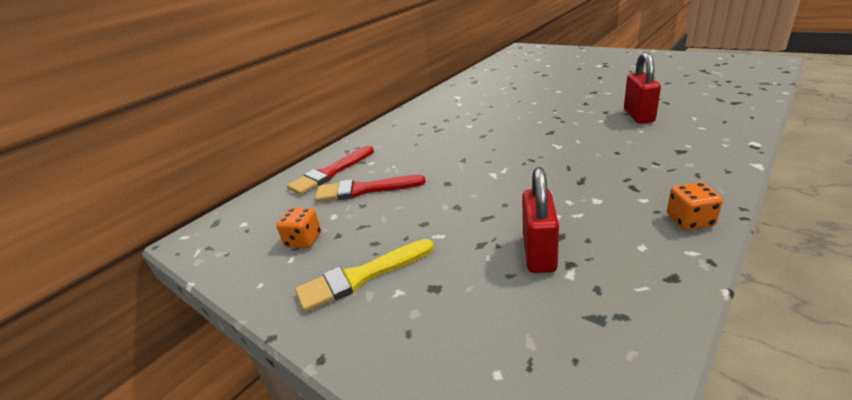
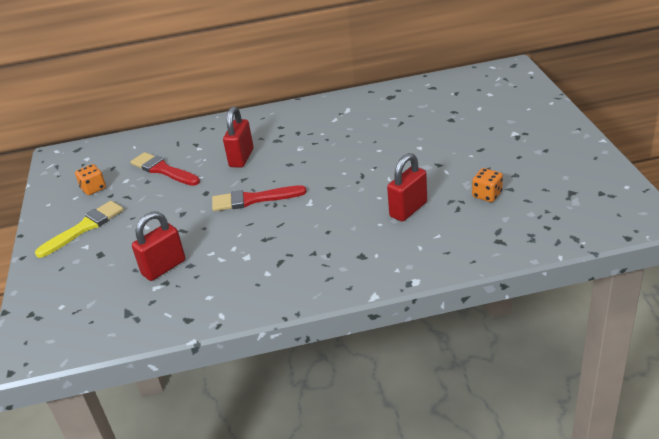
camera: 40 degrees right, 5 degrees up
(330, 173) = (168, 144): red brush -> red brush (253, 199)
(361, 277) = (84, 228): yellow brush -> yellow brush turned 120 degrees clockwise
(430, 150) = (241, 158): none -> red padlock
(690, 220) = (257, 300): orange dice -> orange dice (487, 195)

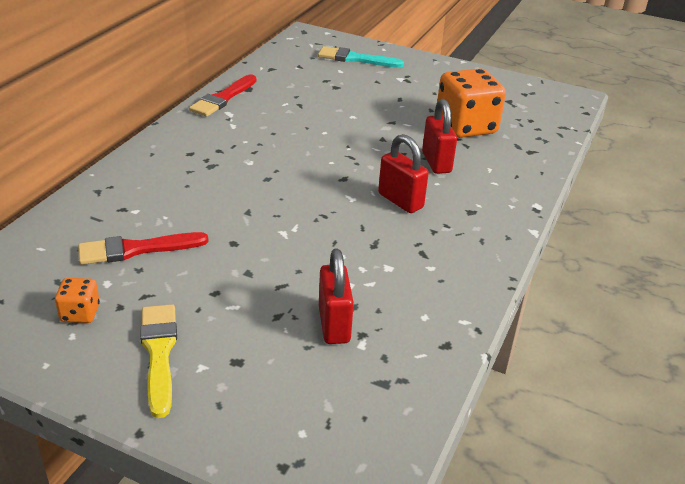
camera: 60 degrees left, 0 degrees up
(241, 158) = (206, 196): red padlock -> red padlock (400, 201)
(253, 199) = (296, 222): red brush -> red brush (223, 98)
(487, 195) = (466, 126): orange dice -> orange dice, size x2.17
(509, 103) = (355, 59): none -> turquoise brush

